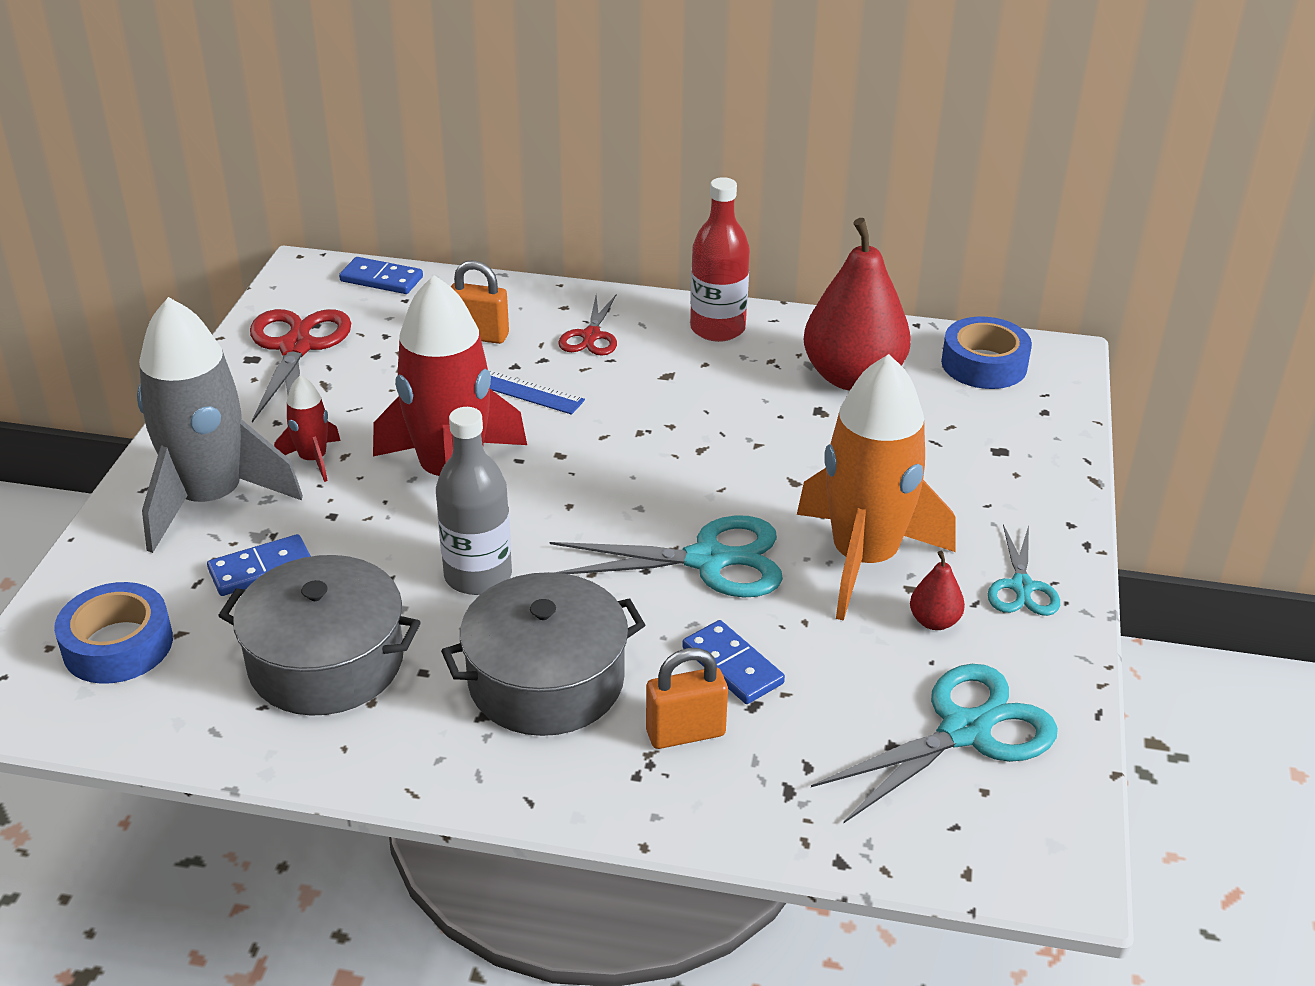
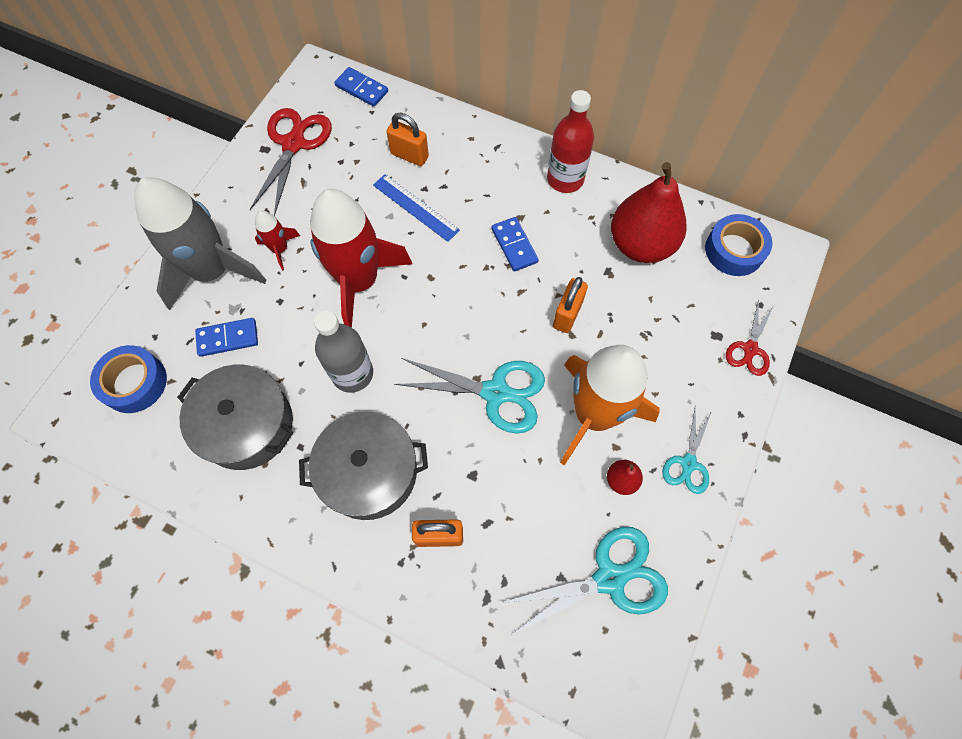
camera: 15 degrees right, 30 degrees up
(591, 336) = (480, 170): red scissors -> red scissors (750, 349)
(732, 666) = (483, 487): blue domino -> blue domino (514, 245)
(779, 462) = (567, 315): none -> orange padlock

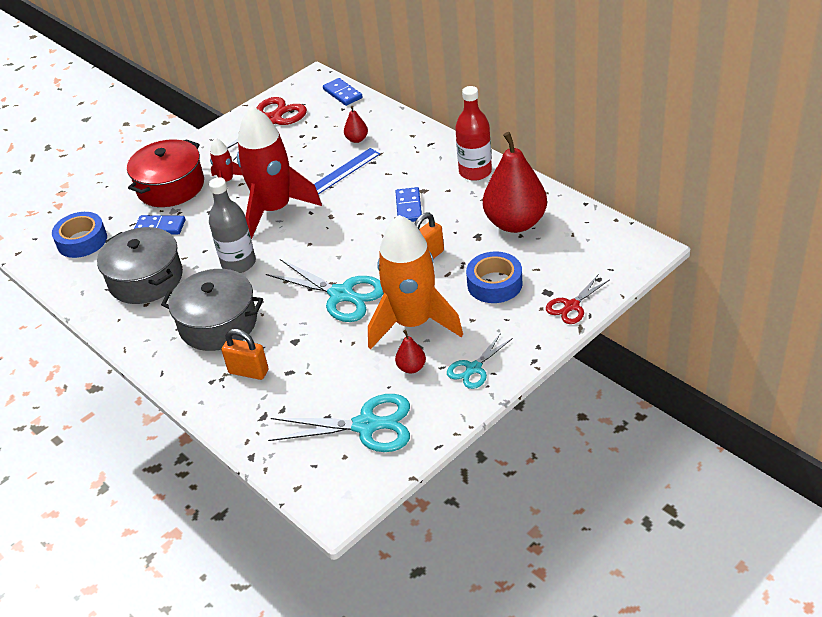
camera: 25 degrees right, 25 degrees down
(212, 271) = (170, 186): grey rocket -> red pot
(409, 155) = (357, 139): orange padlock -> red pear
(416, 207) = (343, 172): blue ruler -> blue ruler turned 75 degrees clockwise
(734, 250) = (596, 239): blue tape -> blue tape (494, 284)

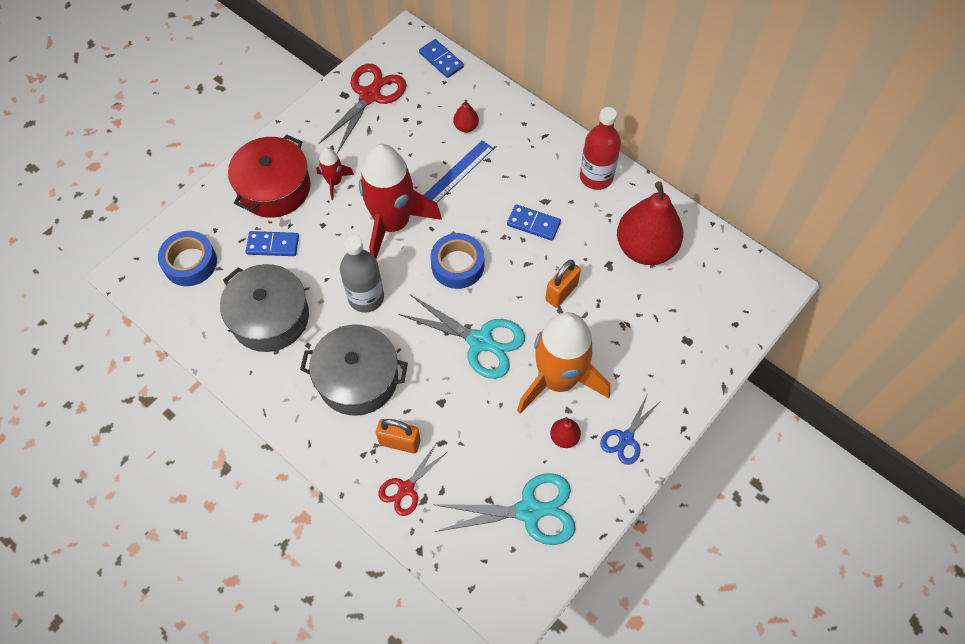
camera: 10 degrees left, 20 degrees up
(408, 207) = (533, 224): blue domino -> blue domino turned 60 degrees counterclockwise
(474, 368) = (626, 438): turquoise scissors -> blue scissors
(494, 284) = (633, 329): blue tape -> blue tape (457, 265)
(572, 306) = (713, 359): red scissors -> red scissors (406, 488)

